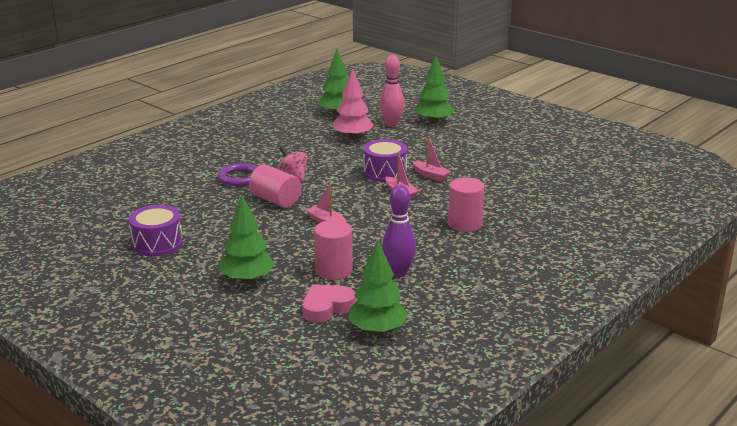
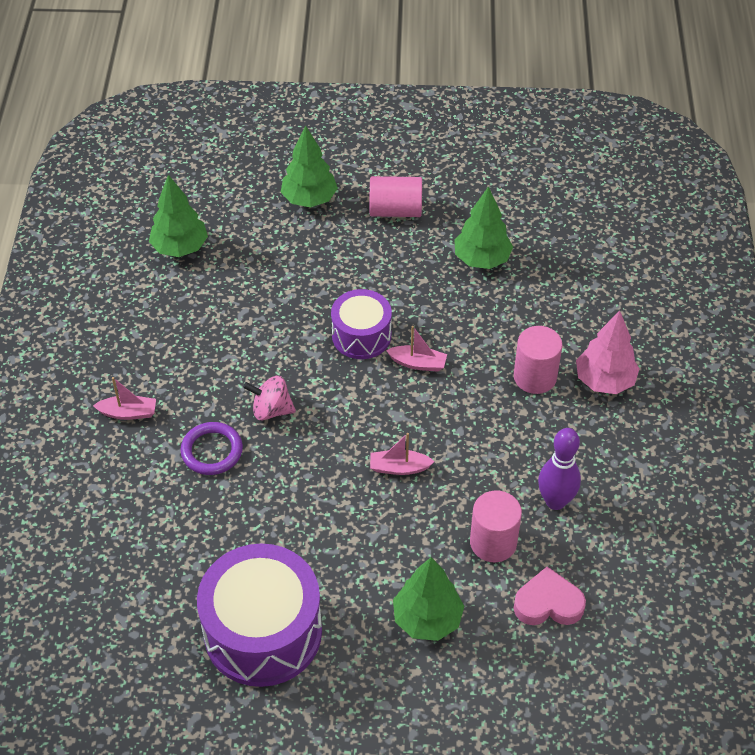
camera: 40 degrees left, 25 degrees up
(157, 243) = (263, 632): purple drum -> purple drum, size x1.70
(275, 200) = (301, 465): pink cylinder -> pink cylinder (395, 210)
(327, 307) = (548, 603): pink heart -> pink heart turned 75 degrees clockwise
(353, 137) = (252, 287): pink tree -> pink tree (604, 380)
(377, 330) = (626, 602): green tree -> green tree (482, 259)
(391, 124) = (267, 233): pink bowling pin -> none
(431, 175) = (415, 310): pink boat -> pink boat (128, 413)

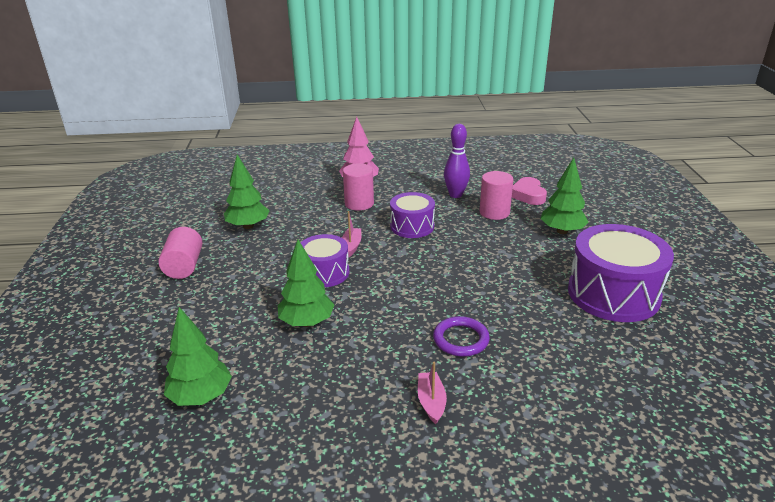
camera: 95 degrees left, 20 degrees down
(271, 410) = (409, 311): pink spinning top -> none
(309, 199) = (154, 314): green tree -> green tree (307, 322)
(399, 467) = (448, 248): pink boat -> none
(462, 433) = (412, 226): none -> purple drum

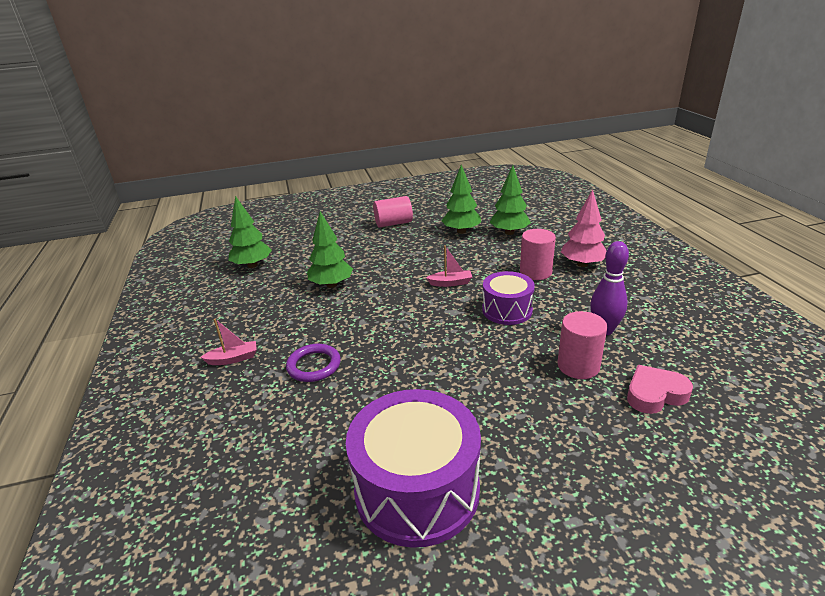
camera: 80 degrees right, 0 degrees up
(324, 273) = (402, 278): purple drum -> none
(562, 231) = (564, 434): green tree -> green tree (509, 232)

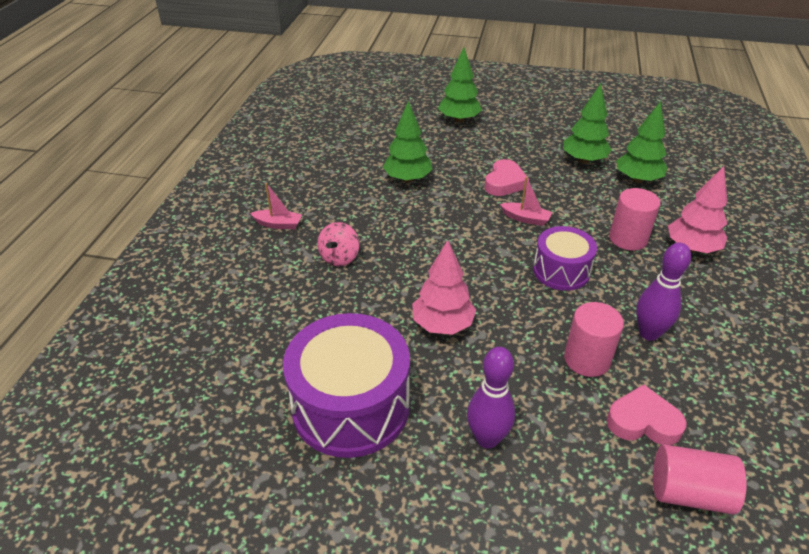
camera: 25 degrees right, 10 degrees up
(252, 265) = (349, 132): green tree -> green tree (459, 120)
(314, 365) = (339, 257): purple ring -> pink spinning top
(393, 223) = (517, 126): pink cylinder -> pink cylinder (689, 492)
(414, 263) = (504, 183): none -> pink heart
(446, 385) = (442, 325): none -> pink tree
(555, 461) = (487, 438): none -> purple bowling pin

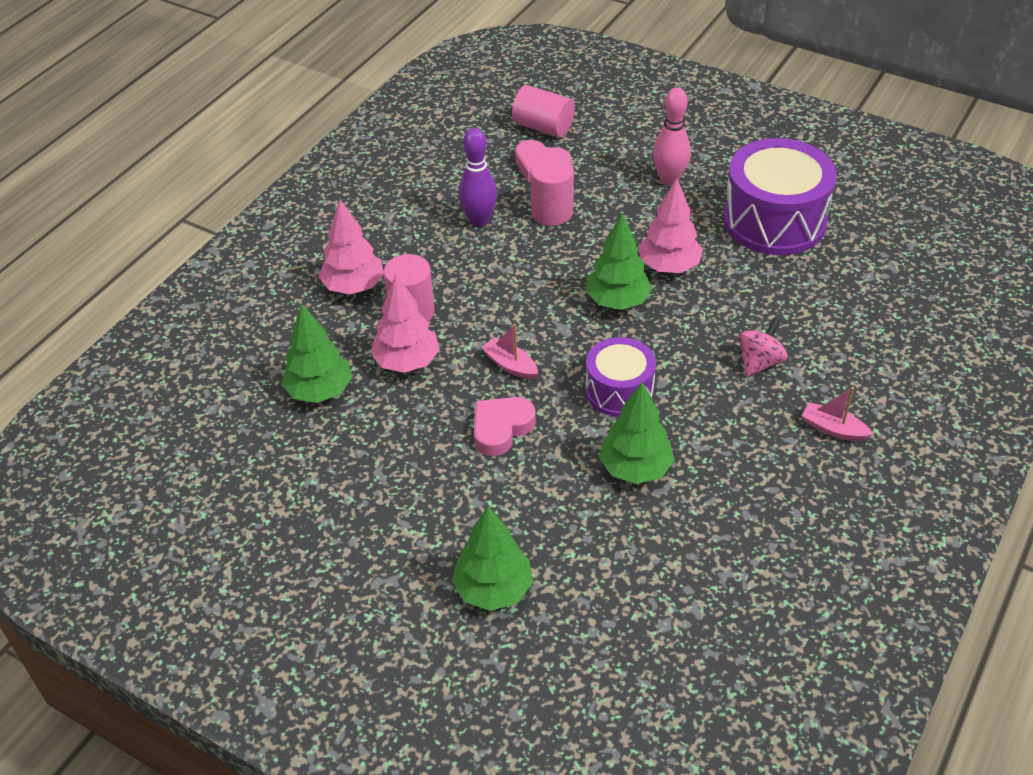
camera: 160 degrees left, 5 degrees up
(487, 438) = (669, 180): purple bowling pin -> pink bowling pin
(561, 271) = (515, 293): purple drum -> purple drum (619, 391)
(584, 160) = (361, 443): green tree -> green tree (617, 301)
(599, 206) = (406, 362): none -> pink tree

